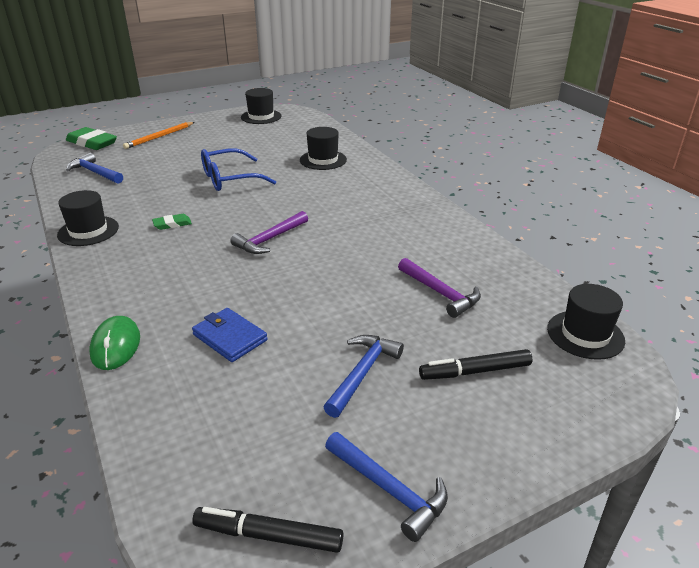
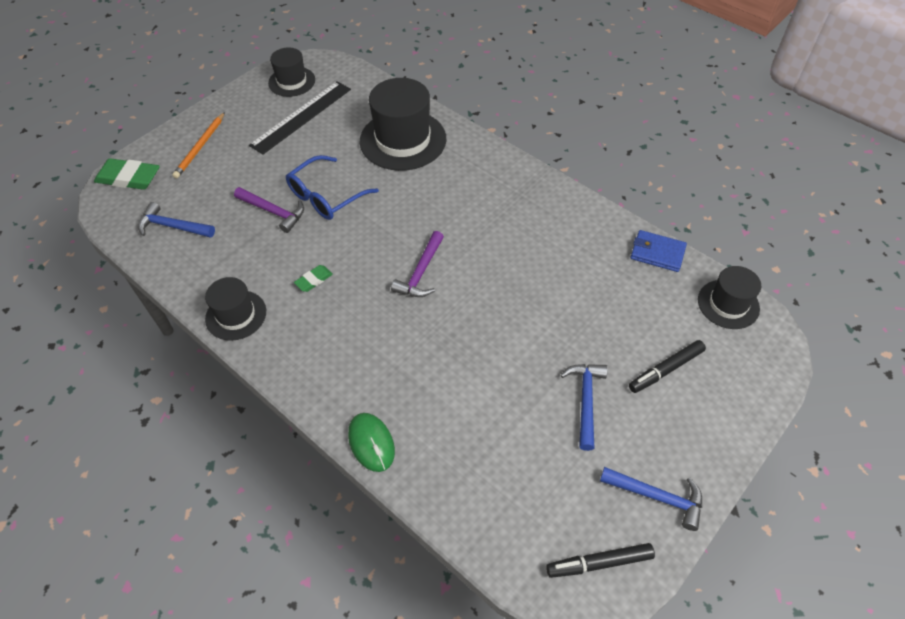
camera: 20 degrees left, 20 degrees up
(230, 337) = (460, 401): blue wallet -> blue wallet (657, 253)
(251, 134) = (301, 116): none -> black ruler
(323, 160) = (403, 140): black hat -> black hat, size x1.73
(440, 293) = (602, 294): purple hammer -> purple hammer (274, 212)

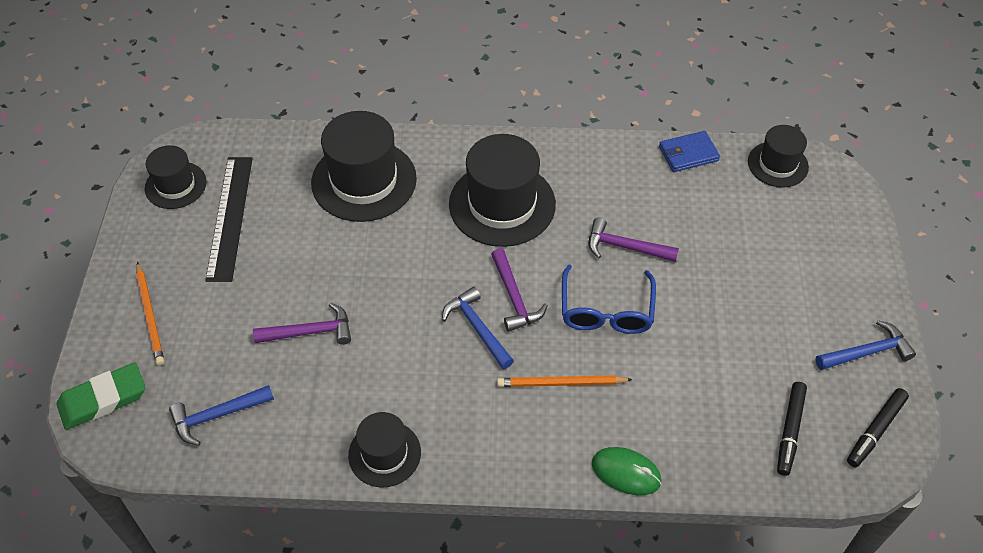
camera: 40 degrees left, 0 degrees up
(314, 280) = (423, 370): green eraser -> none
(326, 196) = (347, 283): blue glasses -> blue glasses (606, 310)
(392, 350) = (561, 383): none -> orange pencil
(478, 207) = (502, 204): none -> black hat
(536, 288) = (625, 247): none -> purple hammer
(585, 400) = (751, 315): blue hammer -> blue hammer (477, 328)
(666, 370) = (783, 249): black marker -> black marker (790, 431)

